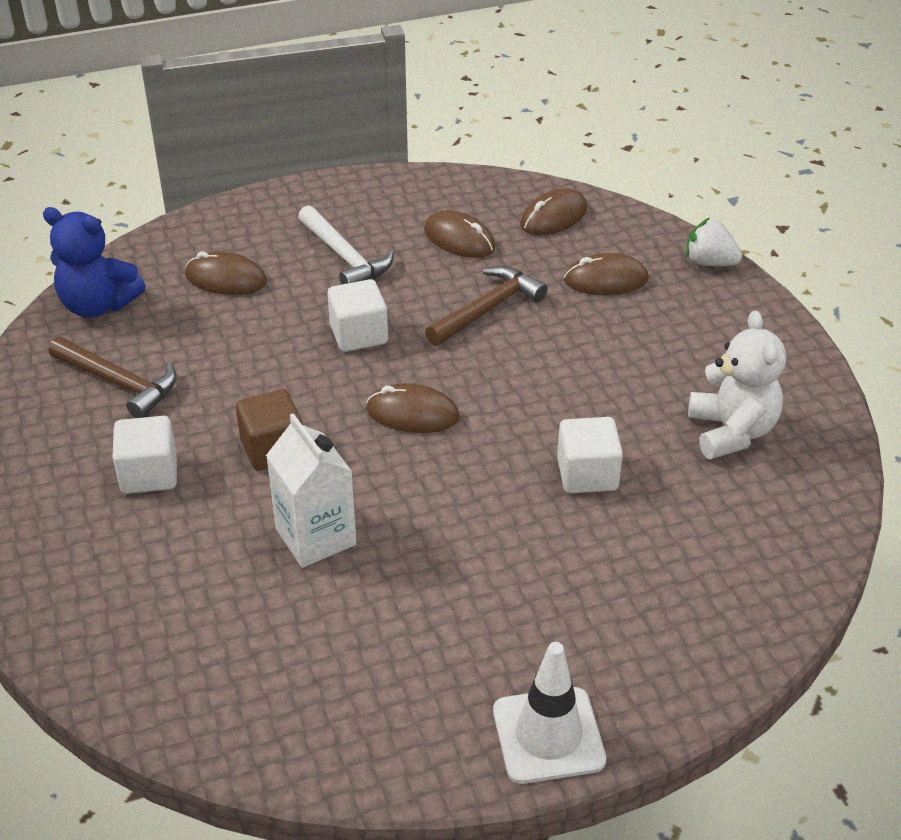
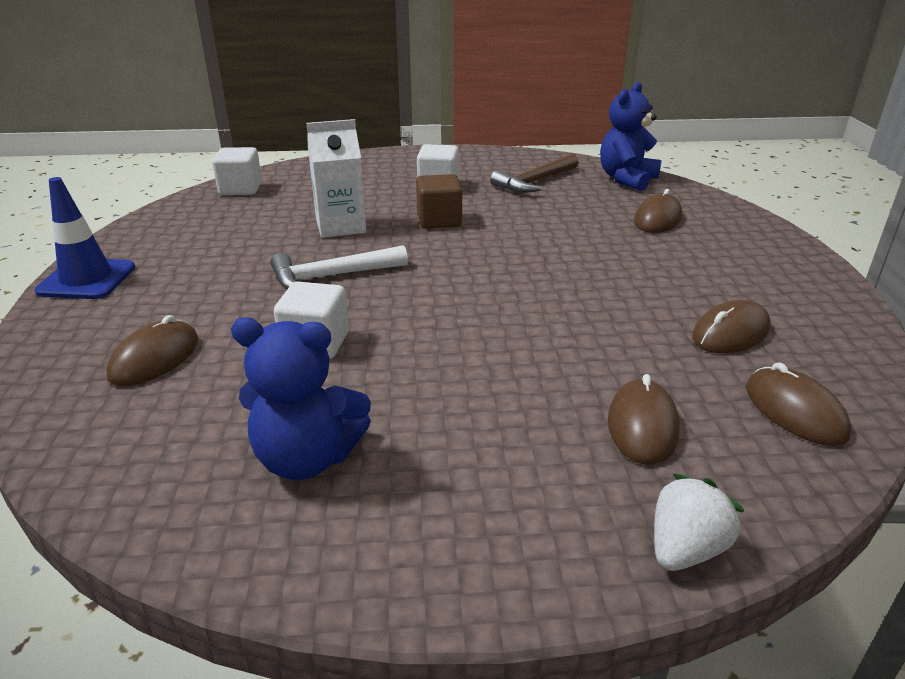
camera: 105 degrees right, 10 degrees down
(345, 257) = (691, 268): white hammer -> white hammer (332, 276)
(359, 334) = (567, 262): white cube -> white cube (240, 189)
(412, 414) = (449, 273): brown mouse -> brown mouse (155, 358)
(487, 309) = (594, 331): brown hammer -> none
(548, 735) = (87, 279): white traffic cone -> blue traffic cone
(731, 432) = (307, 458): white teddy bear -> blue teddy bear

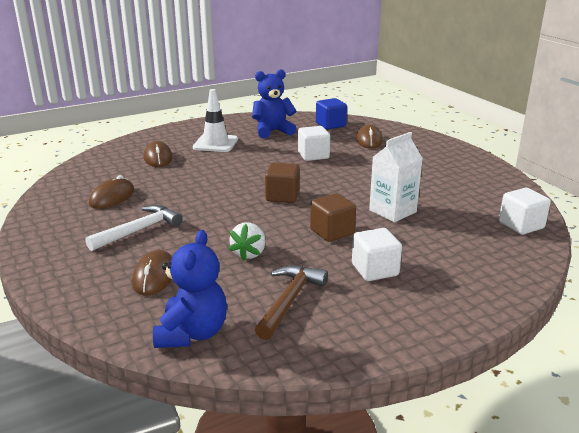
camera: 155 degrees right, 5 degrees down
(87, 279) = (464, 155): blue traffic cone -> none
(140, 443) = (330, 125): none -> blue cube
(332, 276) = (348, 181): white hammer -> white hammer (139, 230)
(453, 274) = (282, 196): none -> brown cube
(485, 445) = (215, 143): none -> white traffic cone
(685, 549) = (143, 137): white strawberry -> white strawberry (249, 253)
(794, 411) = (92, 173): brown mouse -> none

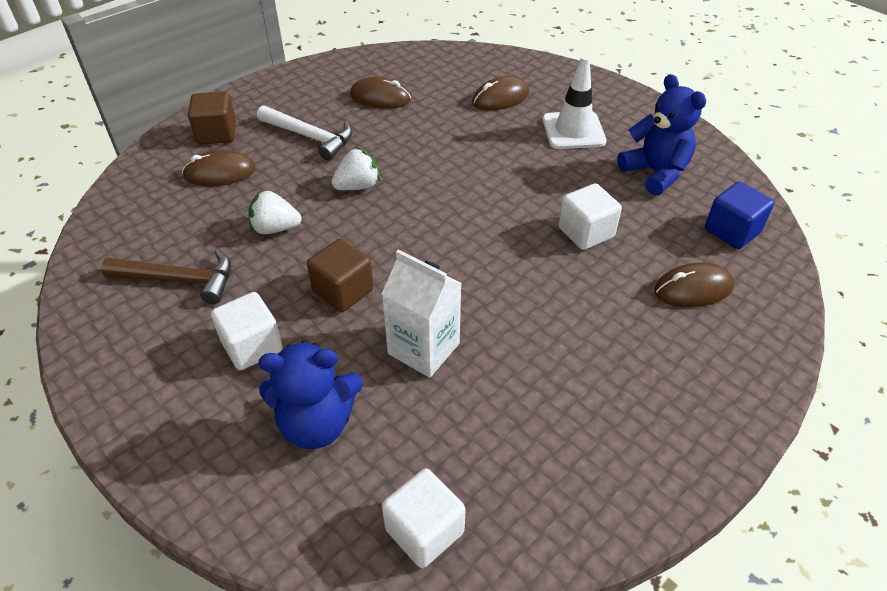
camera: 75 degrees right, 20 degrees up
(192, 333) = (122, 223): blue teddy bear -> blue teddy bear (317, 423)
(220, 216) = (358, 186): none -> white strawberry
(282, 196) = (432, 226): brown cube -> brown cube (217, 134)

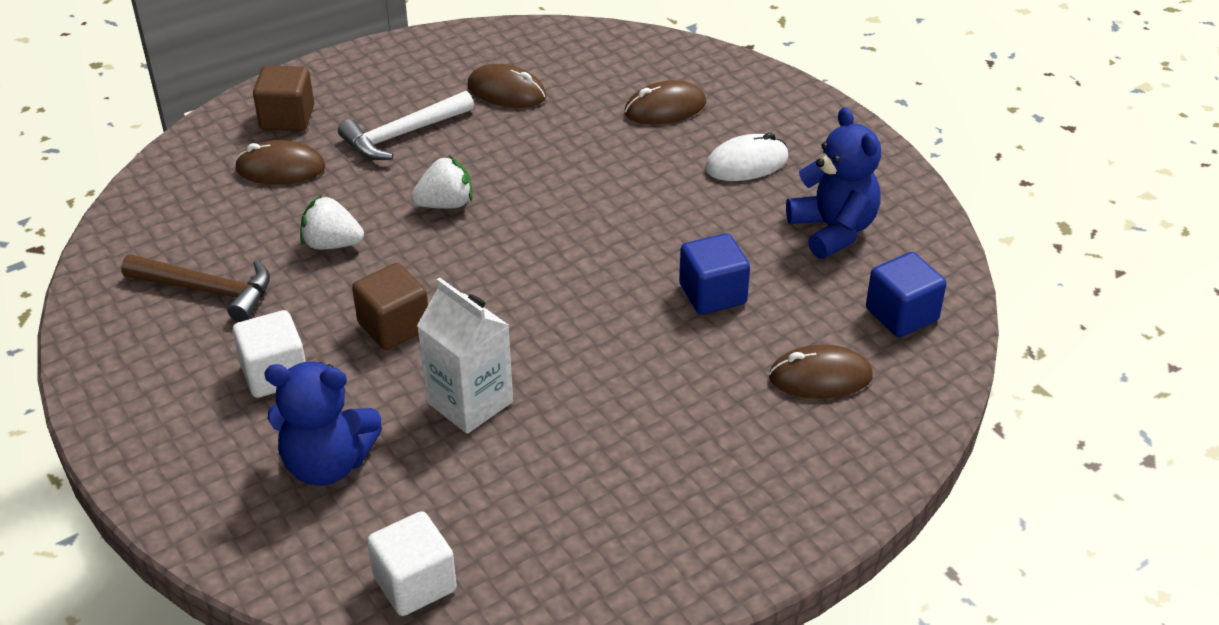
camera: 10 degrees right, 5 degrees down
(310, 137) = (402, 135): white hammer -> white hammer turned 105 degrees clockwise
(573, 131) = (746, 163): white traffic cone -> white mouse
(586, 232) = (712, 294): white cube -> blue cube

